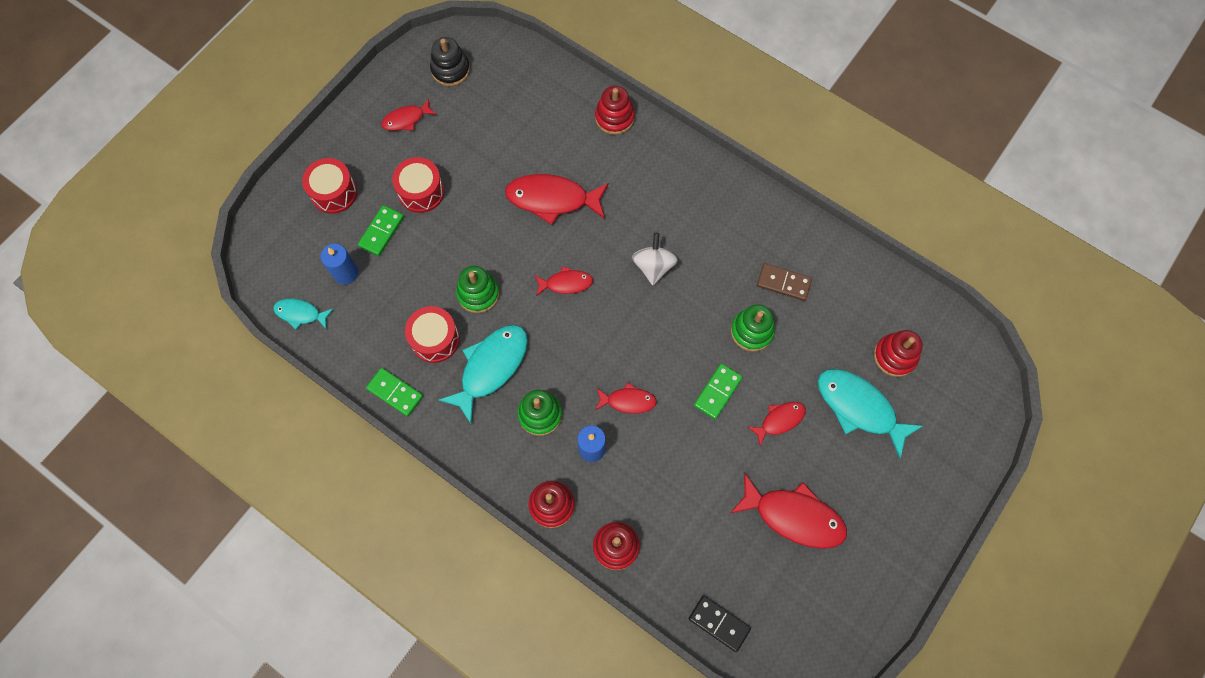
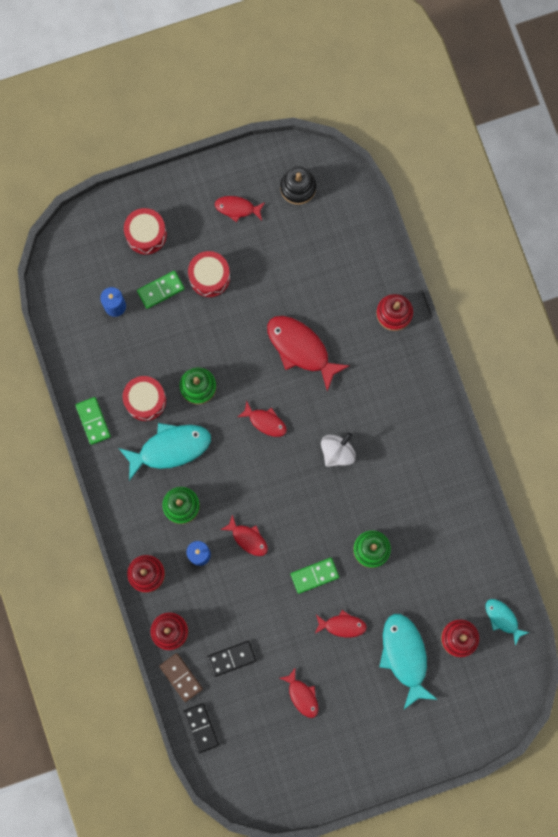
camera: 35 degrees right, 10 degrees up
(300, 314) = (65, 316): turquoise fish -> turquoise fish (502, 618)
(697, 529) = (231, 658): none -> black domino
(783, 283) = (422, 530): brown domino -> brown domino (181, 677)
(793, 516) = (302, 695): red fish -> red fish, size x0.55

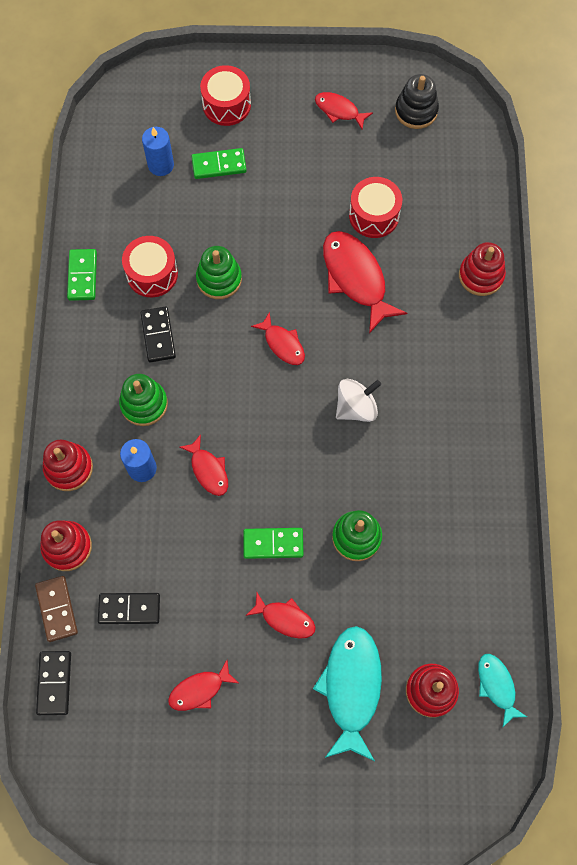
camera: 20 degrees right, 10 degrees down
(170, 448) = (158, 335): turquoise fish -> black domino
(209, 277) = (279, 169): red drum -> red drum (374, 215)
(302, 695) = (199, 690): red fish -> red fish turned 75 degrees clockwise

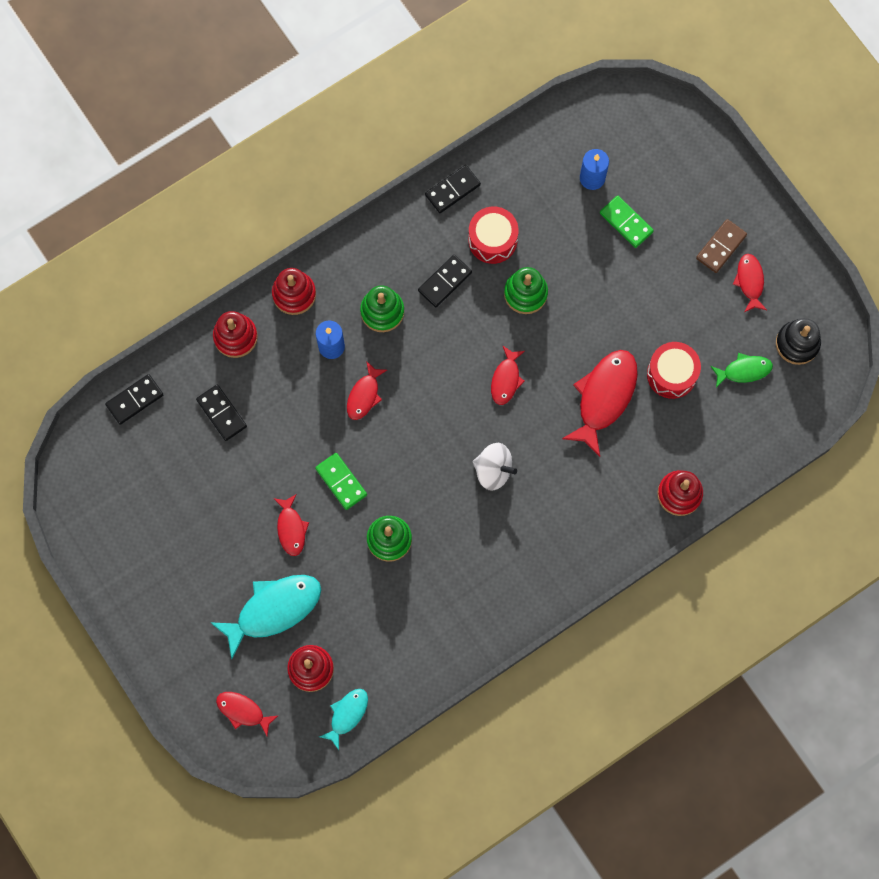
camera: 55 degrees right, 5 degrees up
(57, 609) = (186, 363): brown domino -> brown domino (721, 247)
(82, 276) = (452, 190): green domino -> black domino
(199, 690) = (198, 503): red fish -> red fish (243, 711)
(226, 105) = (686, 189): red drum -> none
(410, 162) = (744, 370): none -> green fish

